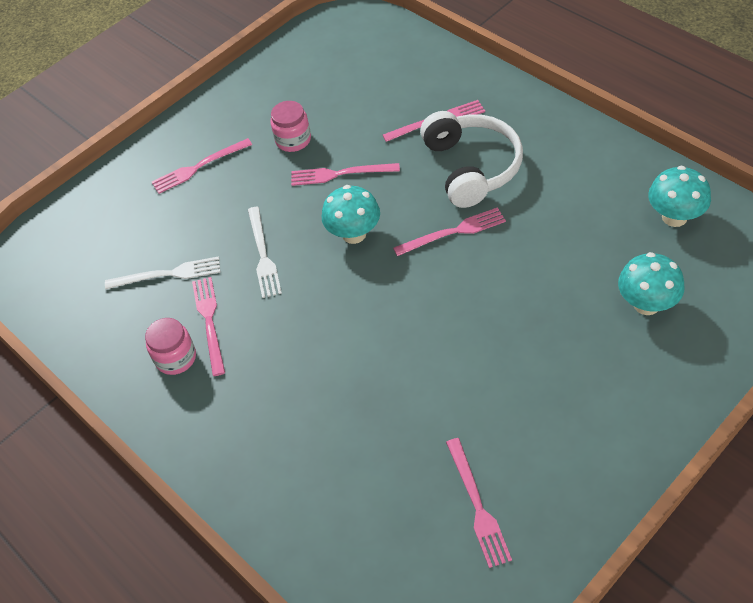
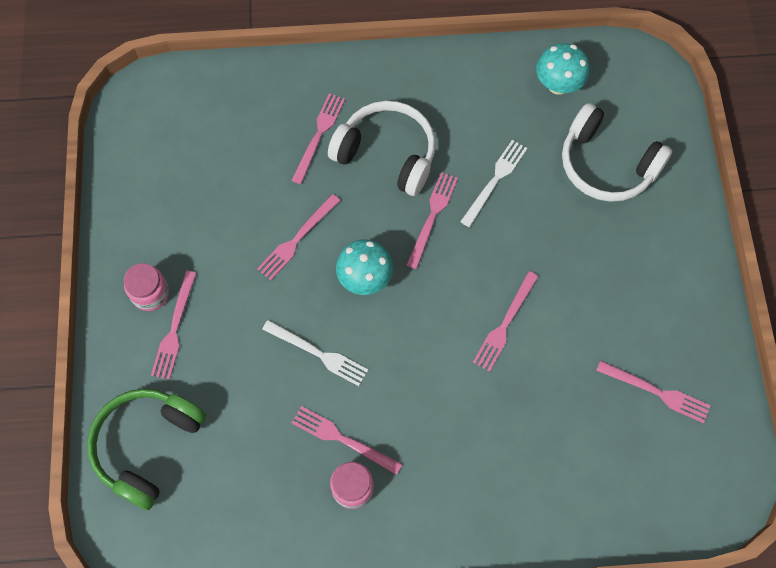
camera: 55 degrees left, 15 degrees up
(98, 221) = (147, 446): none -> green headphones
(168, 274) = (264, 434): white fork -> white fork (495, 180)
(293, 140) = (224, 241): pink jar -> pink jar (150, 294)
(416, 347) = (505, 324): none -> pink fork
(646, 304) = (606, 165): turquoise mushroom -> white headphones

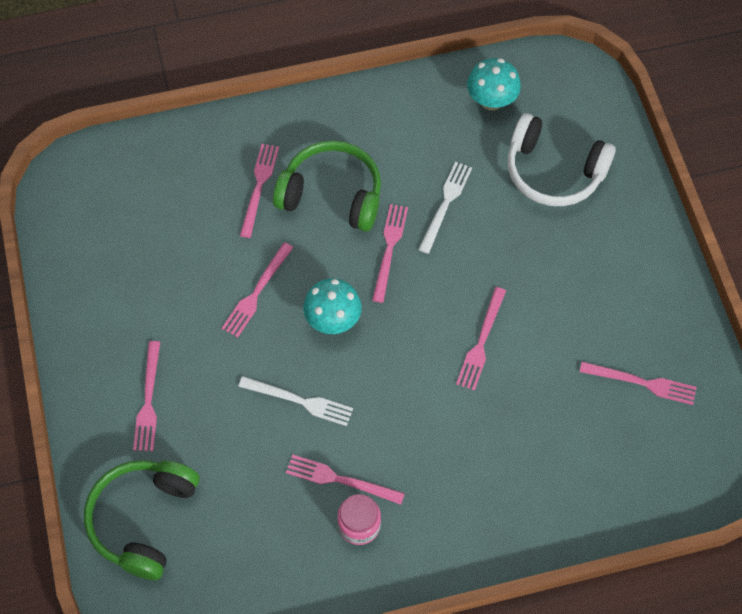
camera: 10 degrees left, 5 degrees down
(150, 294) = (116, 370): pink jar -> none
(387, 154) = (332, 195): white headphones -> green headphones

